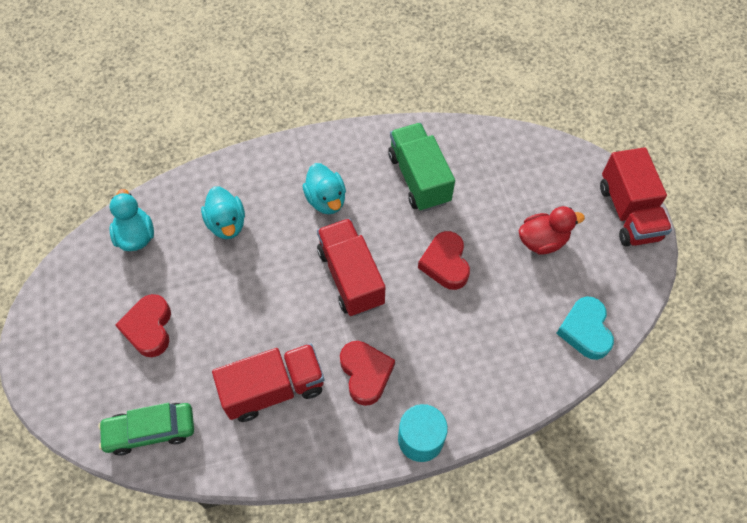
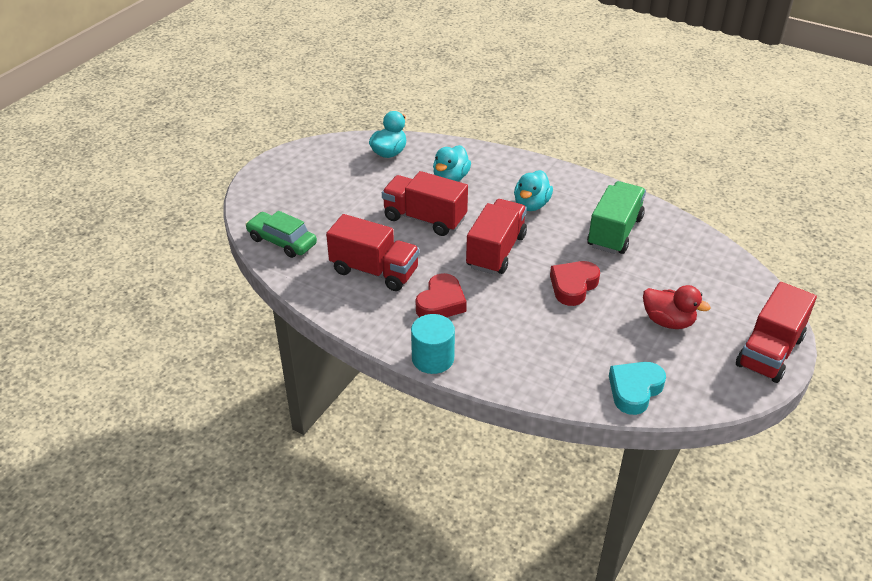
camera: 45 degrees right, 20 degrees down
(149, 328) = (341, 197): red heart -> none
(253, 290) = (424, 219): none -> red truck

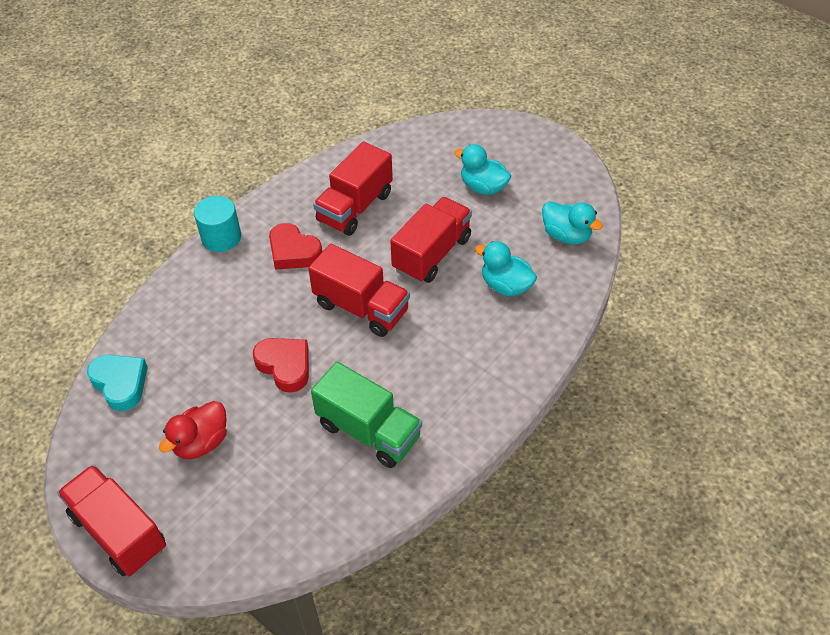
camera: 100 degrees right, 10 degrees up
(282, 241) = (417, 145): green car -> none
(531, 205) = (440, 355): turquoise duck -> turquoise duck (483, 187)

